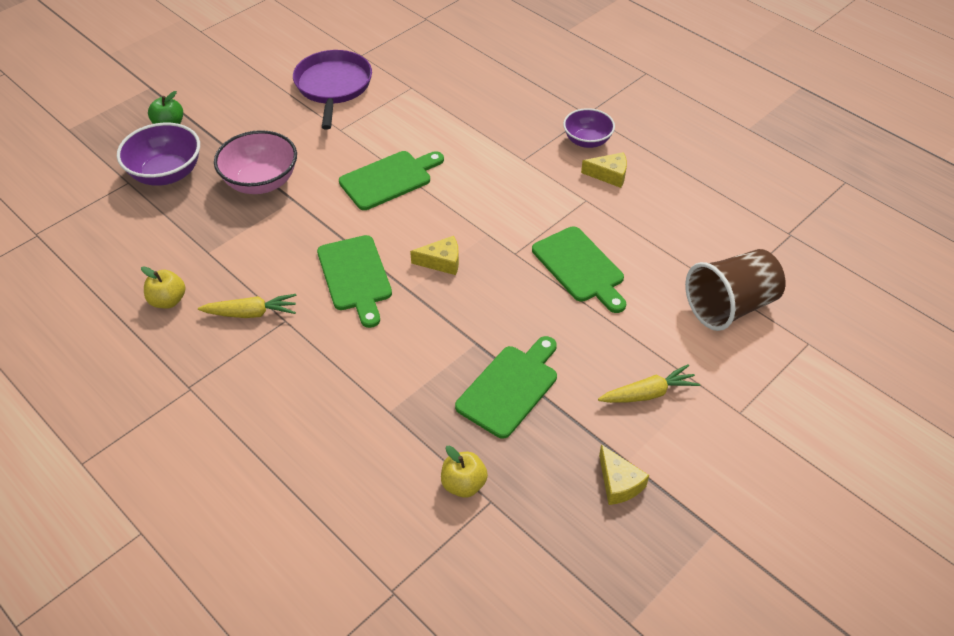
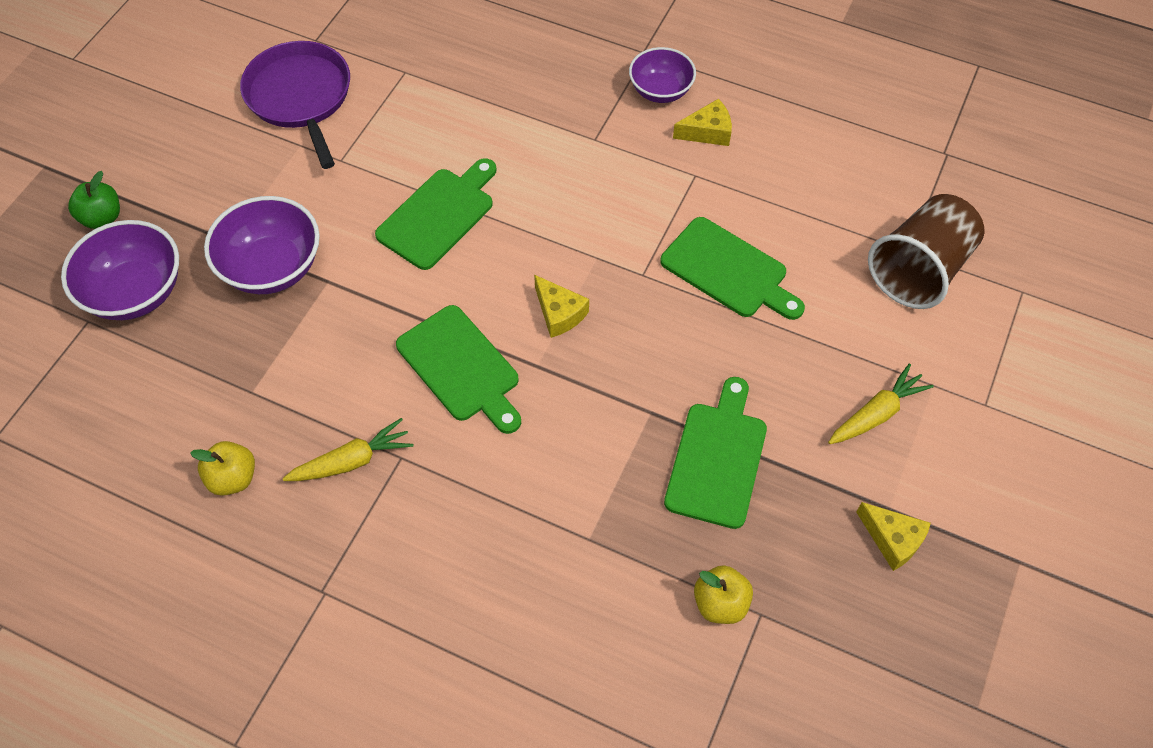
camera: 20 degrees left, 10 degrees up
(261, 182) = (272, 267): pink bowl -> purple bowl
(442, 262) = (559, 313): yellow cheese -> yellow cheese turned 75 degrees clockwise

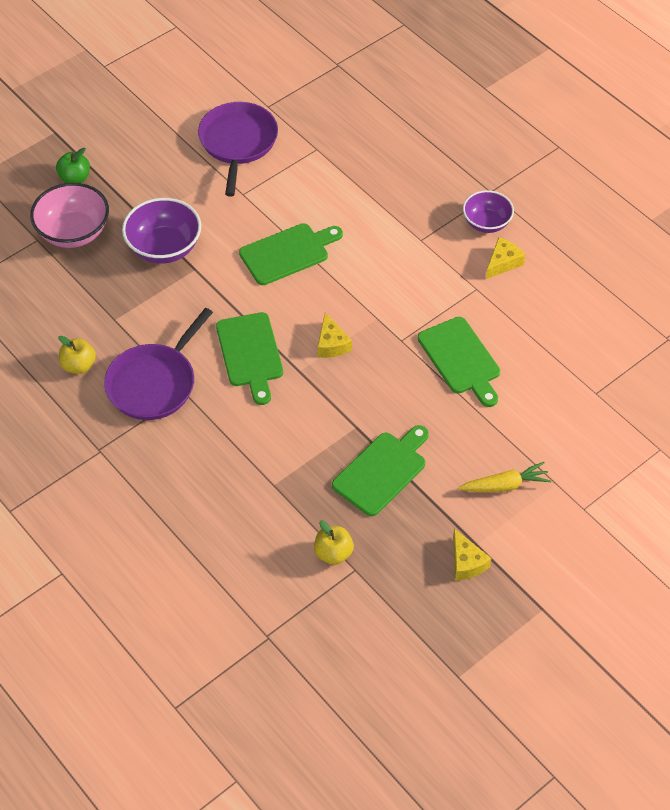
camera: 25 degrees right, 5 degrees down
(135, 292) = (74, 232): purple bowl -> pink bowl
(352, 461) = (154, 383): yellow carrot -> purple pan
(707, 132) = (503, 263): yellow cheese -> yellow cheese turned 60 degrees counterclockwise
(919, 270) = (594, 408): brown cup -> none

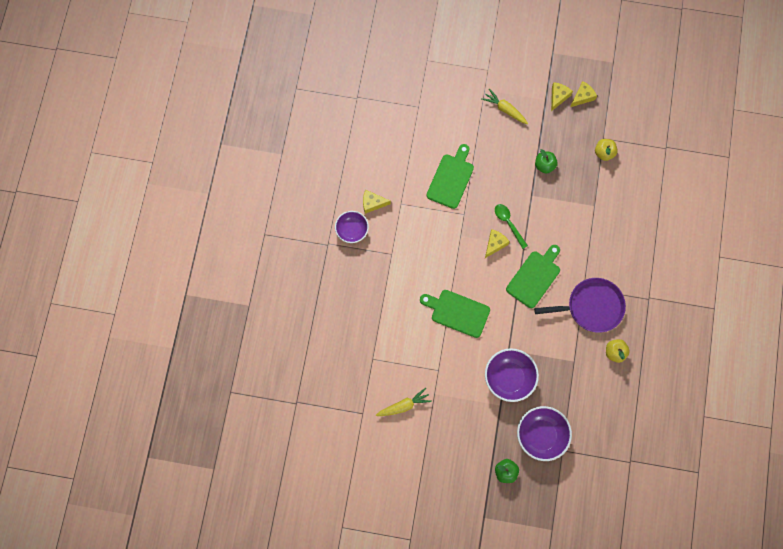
camera: 130 degrees left, 20 degrees up
(74, 232) = (541, 435): pink bowl -> purple bowl
(238, 142) = (404, 405): purple pan -> yellow carrot
(343, 376) = (508, 223): none -> green spoon
(382, 471) = (544, 165): green cutting board -> green apple
(439, 593) = (582, 97): none -> yellow cheese

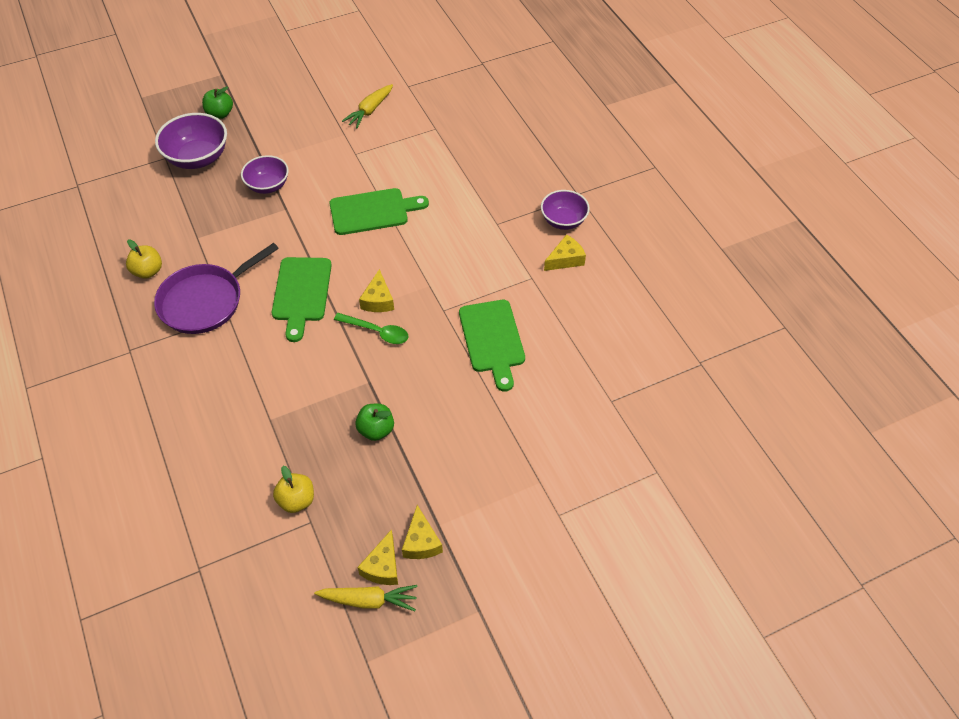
camera: 145 degrees right, 20 degrees down
(505, 109) = (489, 472): yellow carrot -> yellow carrot (369, 600)
(509, 378) = (268, 185): purple bowl -> purple bowl, size x0.66

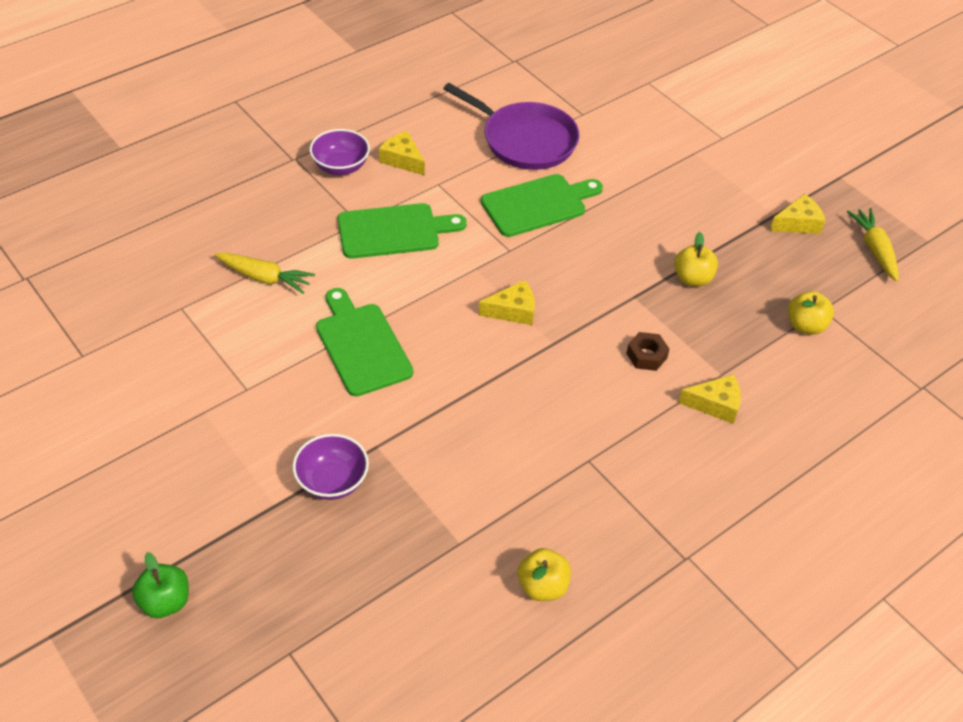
camera: 105 degrees left, 5 degrees down
(198, 158) = (283, 600): purple bowl -> none
(205, 301) = (573, 494): purple pan -> purple pan (525, 140)
(301, 293) = (526, 389): green cutting board -> green cutting board (393, 231)
(306, 374) = (646, 355): none -> brown nut
(370, 111) = (145, 391): yellow carrot -> yellow carrot (265, 278)
(376, 430) = (692, 278): green apple -> yellow apple
(377, 332) = (561, 303): green spoon -> none
(383, 566) = (837, 246): yellow cheese -> yellow cheese (715, 404)

